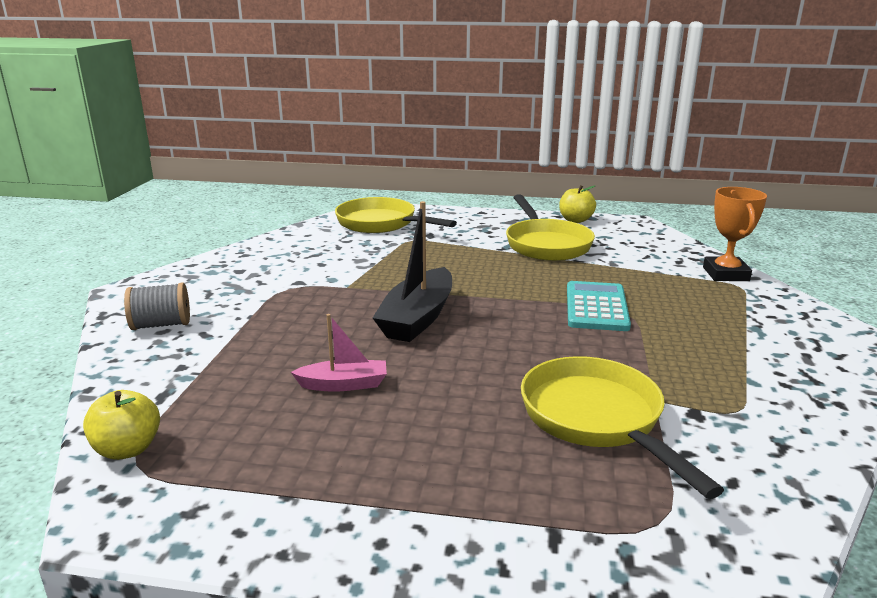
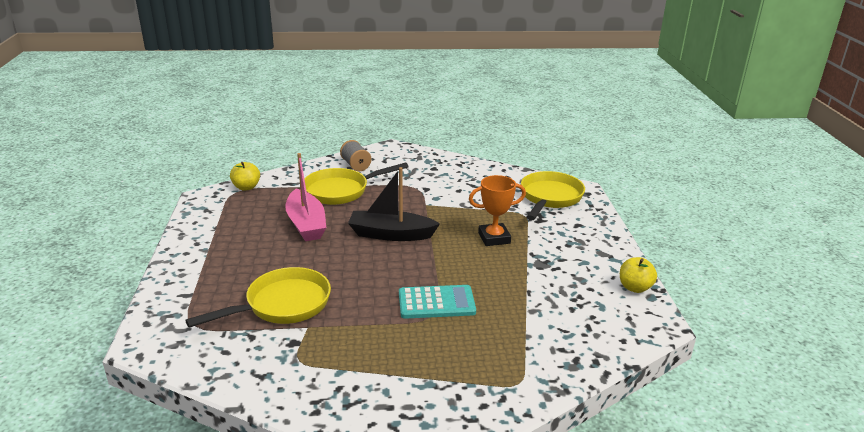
camera: 75 degrees right, 5 degrees up
(343, 384) = (306, 224): pink boat -> pink boat, size x1.75
(546, 244) = (556, 274): yellow pan -> yellow pan (341, 191)
(725, 274) = (544, 377): orange trophy -> orange trophy (494, 238)

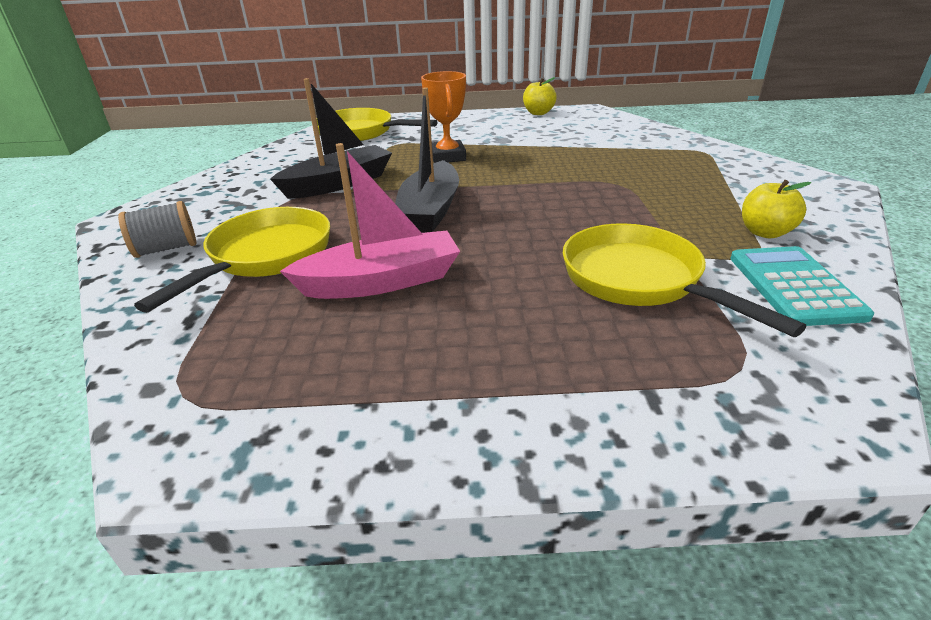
camera: 85 degrees left, 5 degrees up
(246, 187) = (167, 381): yellow apple -> yellow apple (765, 232)
(341, 191) = (265, 257): yellow pan -> yellow pan turned 135 degrees counterclockwise
(436, 303) = (591, 182): turquoise calculator -> turquoise calculator (794, 286)
(439, 200) = (338, 184): none -> black boat

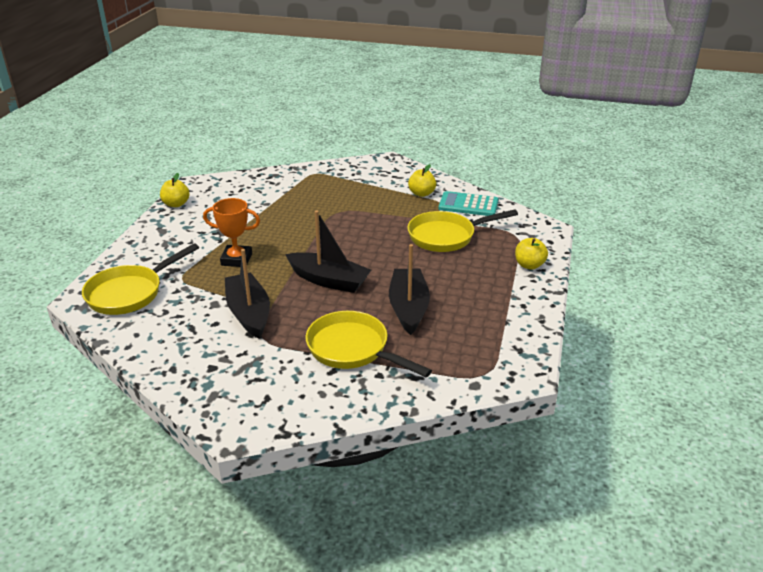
camera: 75 degrees left, 0 degrees up
(166, 249) = (312, 396): grey spool -> none
(381, 282) = (408, 308): pink boat -> black boat
(621, 412) = (529, 265): none -> yellow apple

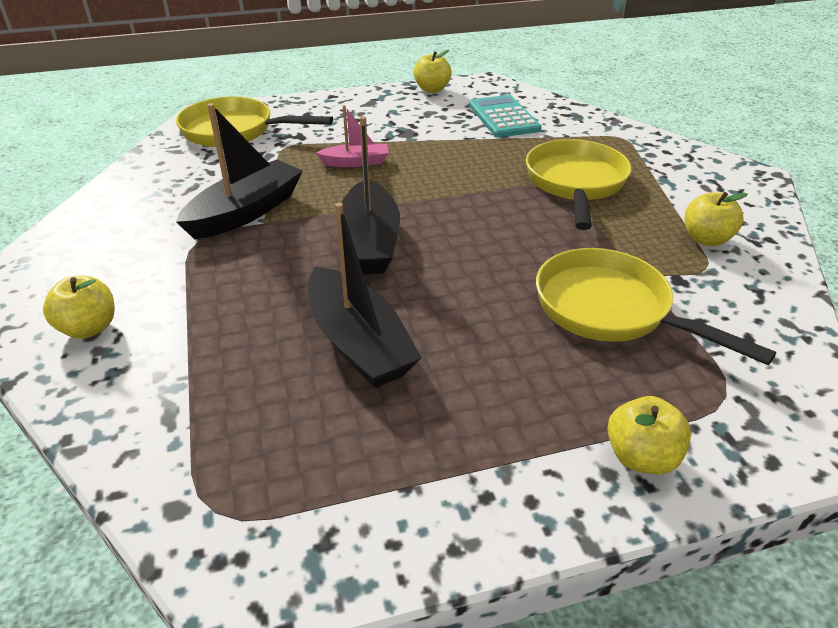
camera: 60 degrees right, 5 degrees up
(236, 259) = (356, 162): orange trophy -> pink boat
(314, 393) = (89, 328): none -> yellow apple
(353, 349) = (211, 325): yellow pan -> yellow pan (575, 184)
(408, 308) = (358, 342): black boat -> black boat turned 90 degrees clockwise
(468, 205) = (746, 300): turquoise calculator -> turquoise calculator (503, 117)

